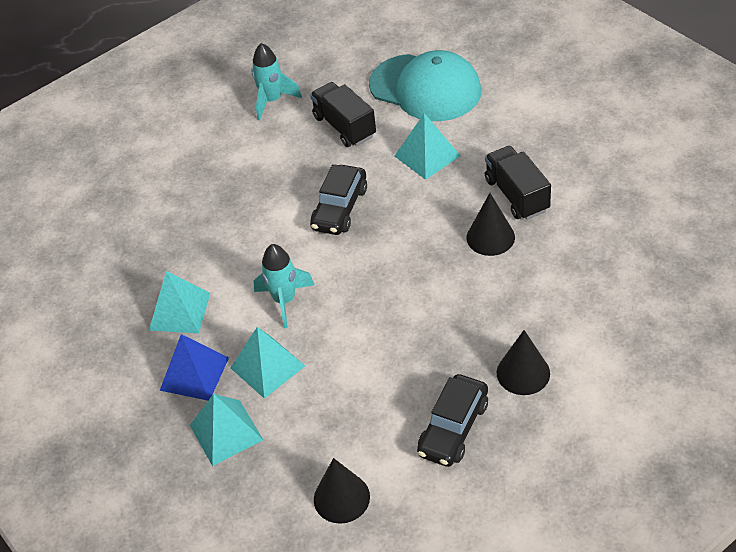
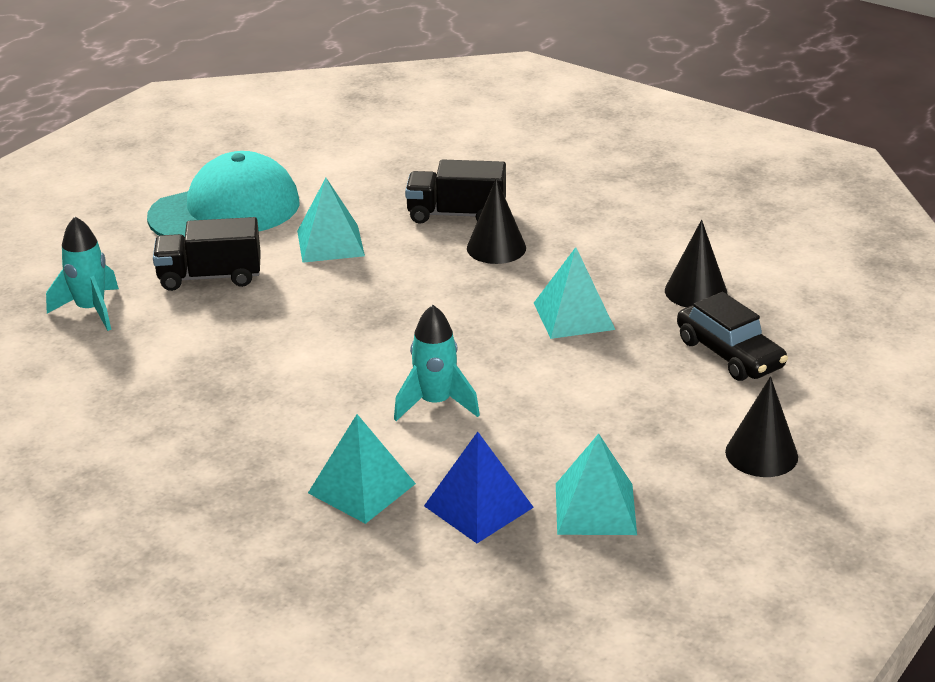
camera: 65 degrees left, 15 degrees down
(267, 367) = (525, 447): turquoise pyramid -> turquoise pyramid (574, 316)
(340, 208) = (337, 321): black car -> none

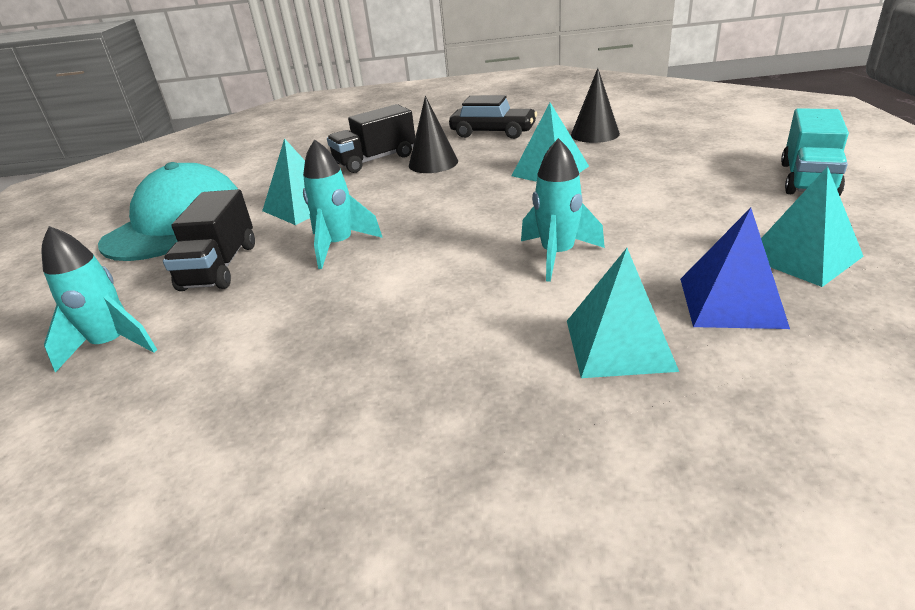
camera: 35 degrees left, 0 degrees up
(210, 277) = (220, 266): black truck -> black truck turned 45 degrees counterclockwise
(306, 303) = (339, 245): none -> turquoise rocket
(729, 354) = (676, 148): black car -> black car (493, 132)
(761, 454) = (808, 179): black cone -> turquoise truck

